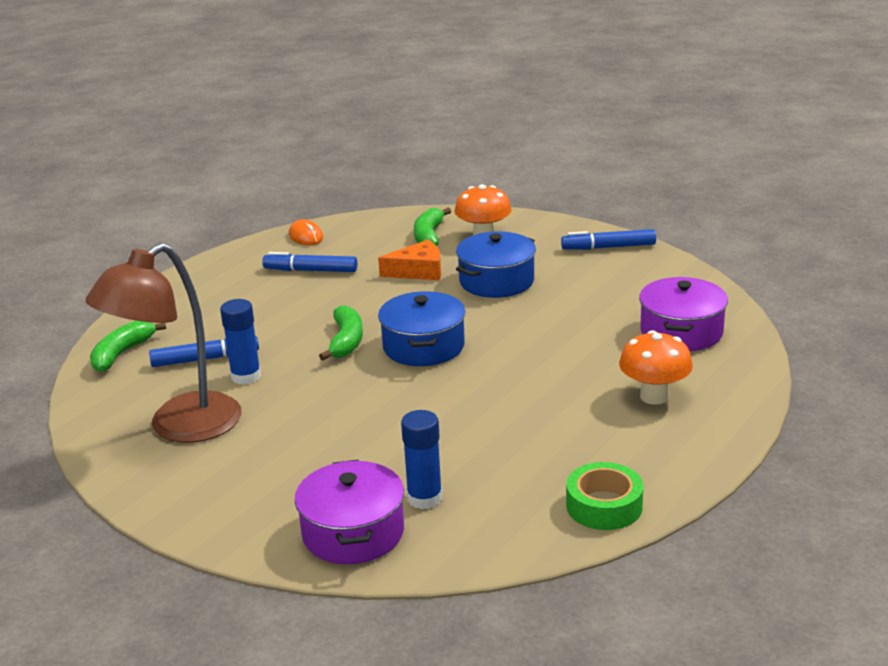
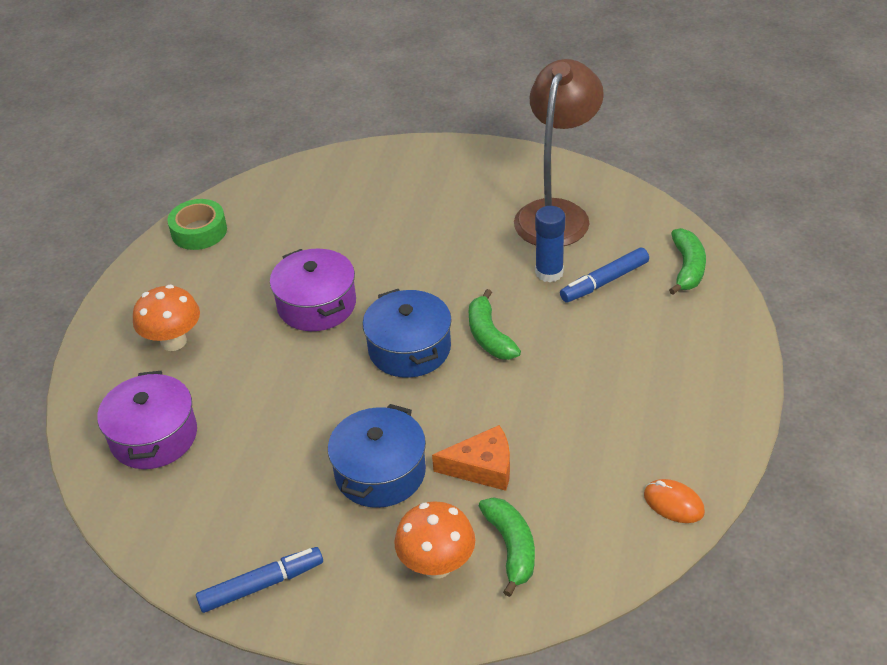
camera: 160 degrees right, 15 degrees up
(311, 270) = (610, 435): blue marker -> none
(353, 532) = (365, 172): purple pot -> purple pot (317, 305)
(418, 271) = (482, 467): orange cheese -> orange cheese turned 150 degrees counterclockwise
(424, 498) = (329, 206): blue glue stick -> none

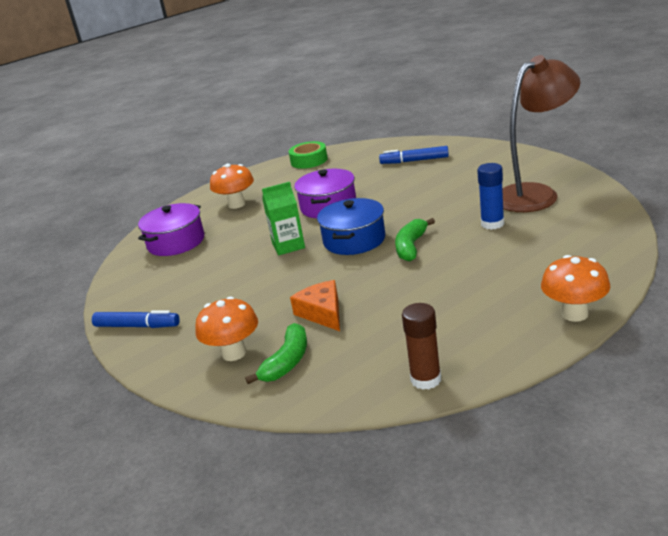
camera: 40 degrees right, 15 degrees down
(331, 386) = (288, 246): none -> green carton
(380, 472) = (262, 295): blue pot -> none
(482, 467) = (322, 313): orange cheese -> orange cheese turned 150 degrees counterclockwise
(605, 281) = (528, 238): blue marker -> blue marker (415, 161)
(673, 503) = (426, 379): orange mouse -> brown glue stick
(687, 268) = (604, 245): green banana -> none
(735, 367) = (574, 314): none -> orange mushroom

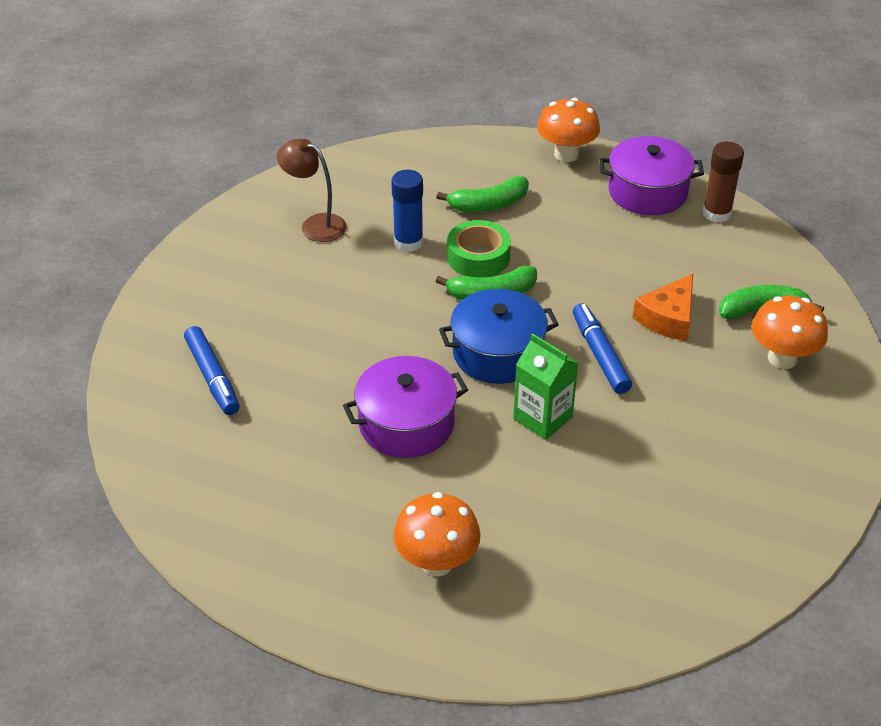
camera: 125 degrees left, 15 degrees up
(137, 326) = (809, 484): blue marker -> blue marker (600, 355)
(176, 242) = (597, 579): purple pot -> purple pot (647, 192)
(309, 160) = (221, 537): green tape -> green tape (478, 257)
(518, 261) = (489, 204): none -> green banana
(536, 194) = (315, 225): brown lamp -> brown lamp, size x0.55

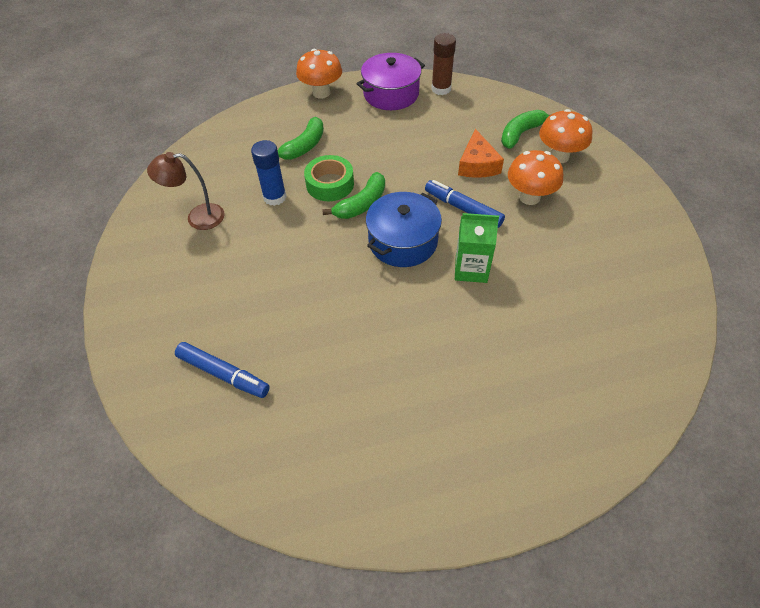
camera: 35 degrees left, 10 degrees up
(406, 424) = (392, 325): purple pot -> none
(437, 562) = (506, 412): orange mushroom -> orange mushroom (529, 197)

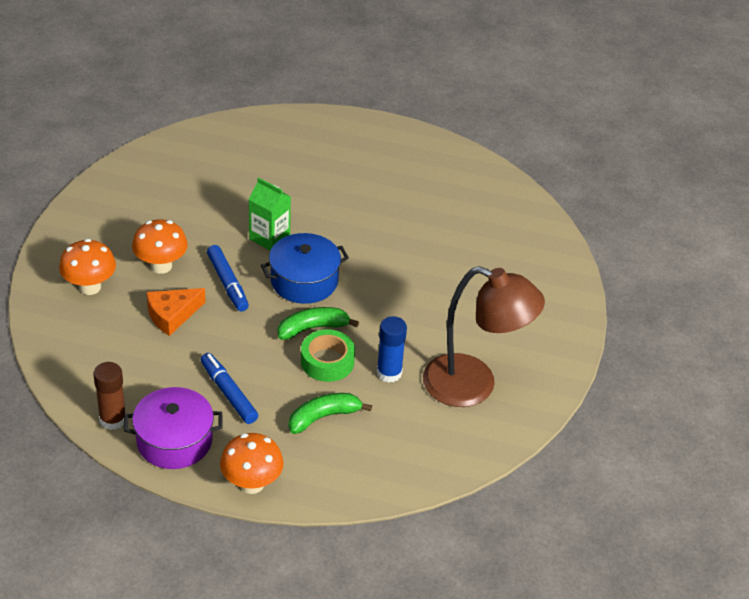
camera: 155 degrees left, 10 degrees down
(197, 217) = (474, 386): brown lamp -> brown lamp, size x1.83
(223, 373) = (505, 254): blue marker -> blue marker (229, 393)
(477, 164) = (172, 315): orange cheese -> orange cheese turned 150 degrees counterclockwise
(521, 133) = (94, 325): green banana -> none

